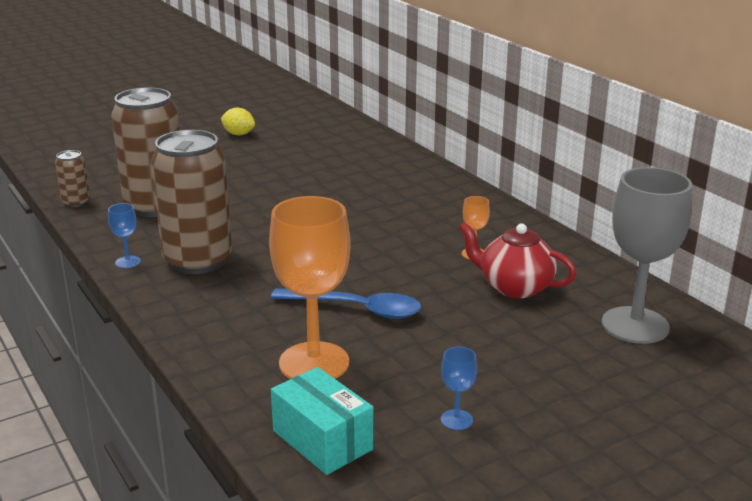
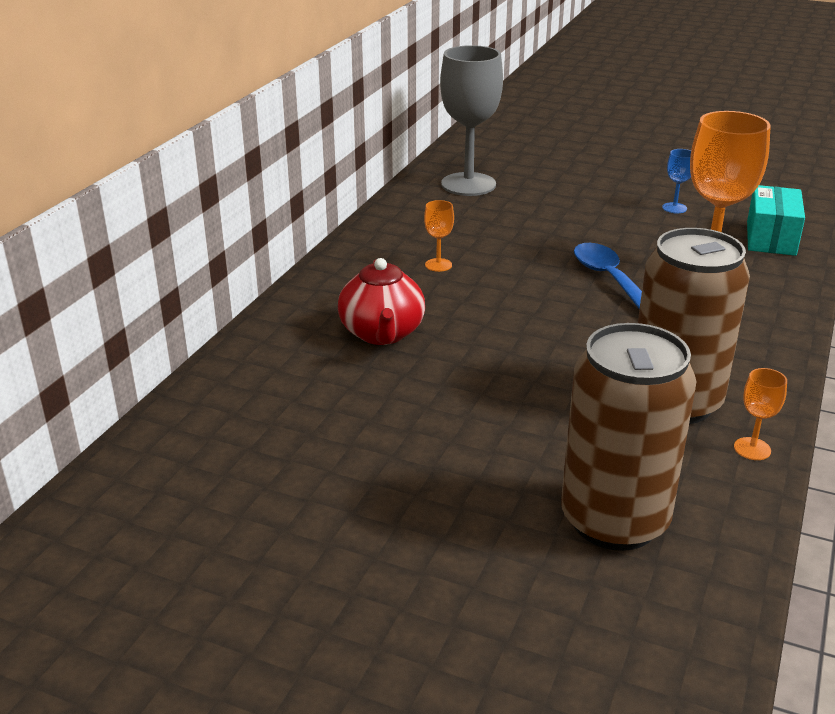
camera: 125 degrees left, 5 degrees up
(76, 202) = (715, 616): brown can -> none
(128, 262) = (752, 449): blue goblet -> orange goblet
(238, 134) = (250, 608): yellow lemon -> none
(514, 287) = (474, 234): red teapot -> red teapot (382, 333)

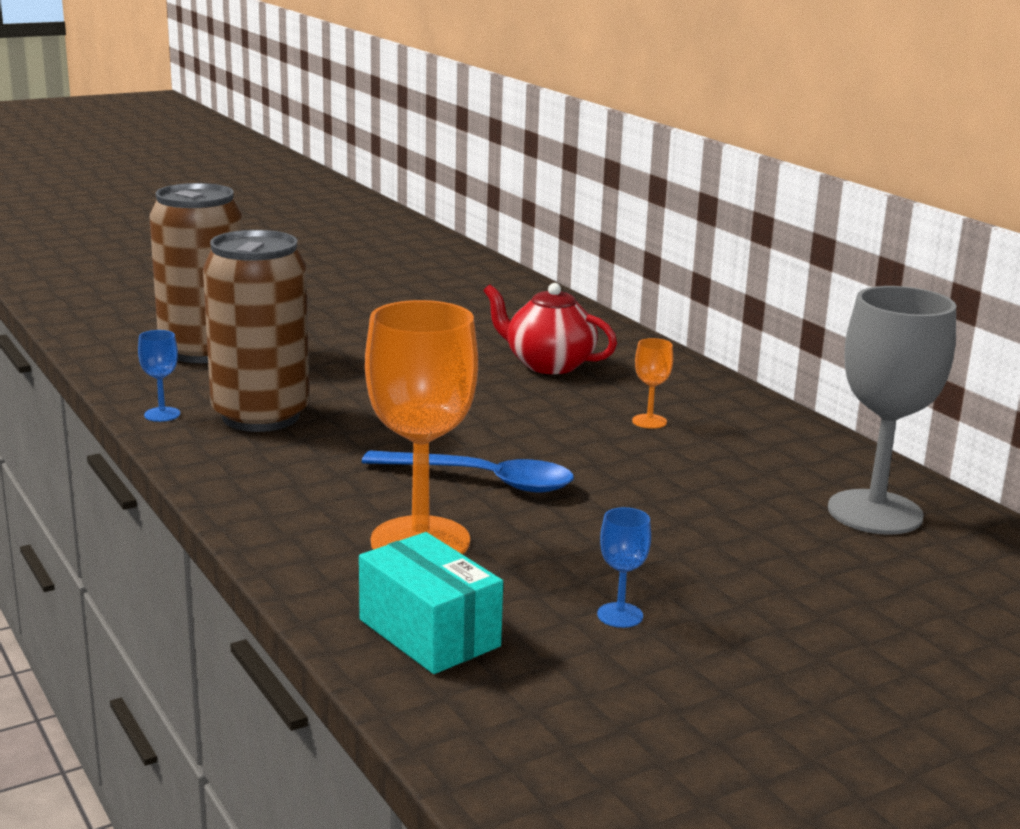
camera: 125 degrees right, 10 degrees down
(752, 449) = (162, 414): orange goblet -> blue goblet

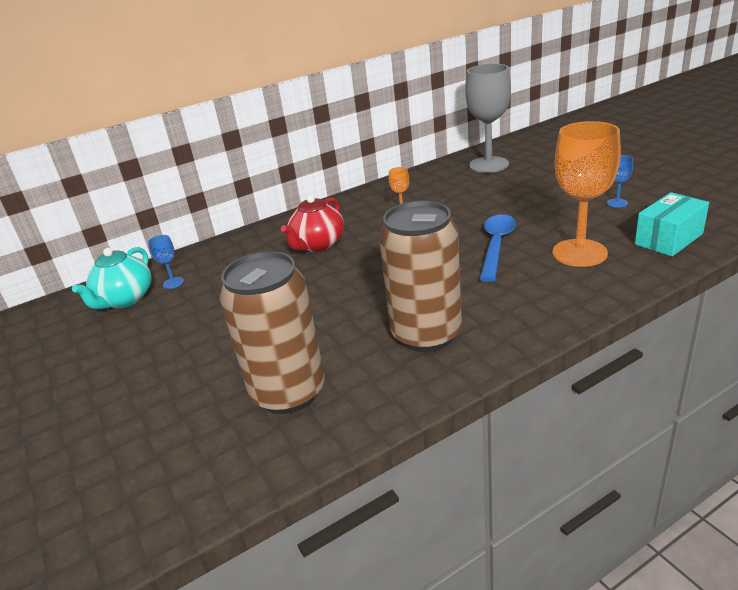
camera: 85 degrees left, 10 degrees up
(162, 414) = (434, 381): blue goblet -> blue goblet (173, 283)
(451, 278) = (125, 300): none -> turquoise teapot

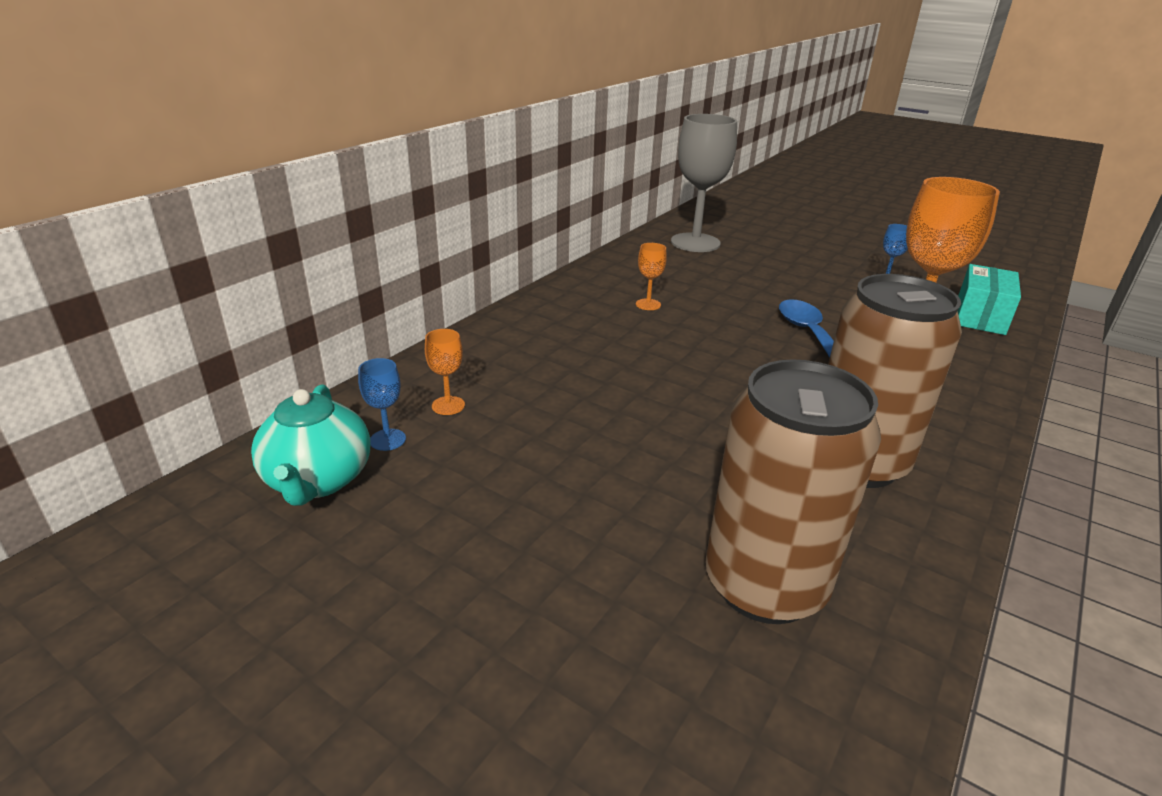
camera: 30 degrees left, 0 degrees up
(219, 267) = (448, 405): none -> orange goblet
(318, 245) = (576, 357): red teapot -> none

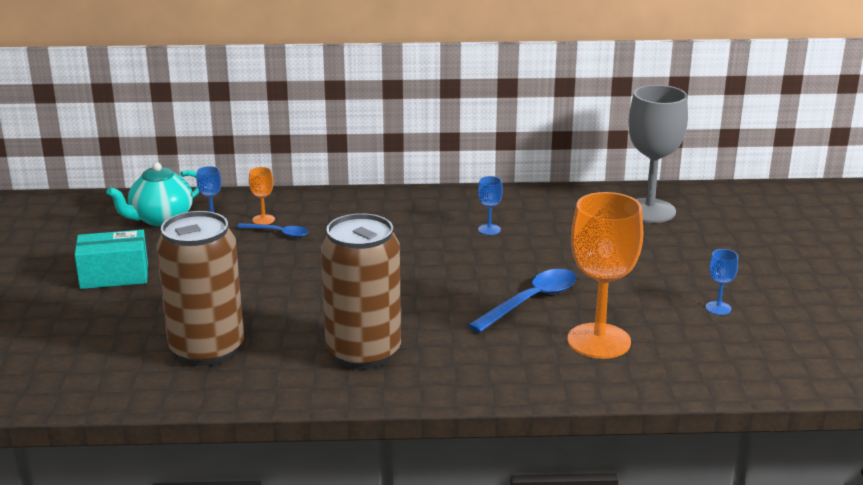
camera: 55 degrees right, 5 degrees down
(498, 409) = (278, 233): none -> blue spoon
(648, 304) = (489, 229): orange goblet -> blue goblet
(980, 316) = (708, 365): turquoise box -> turquoise box (114, 275)

